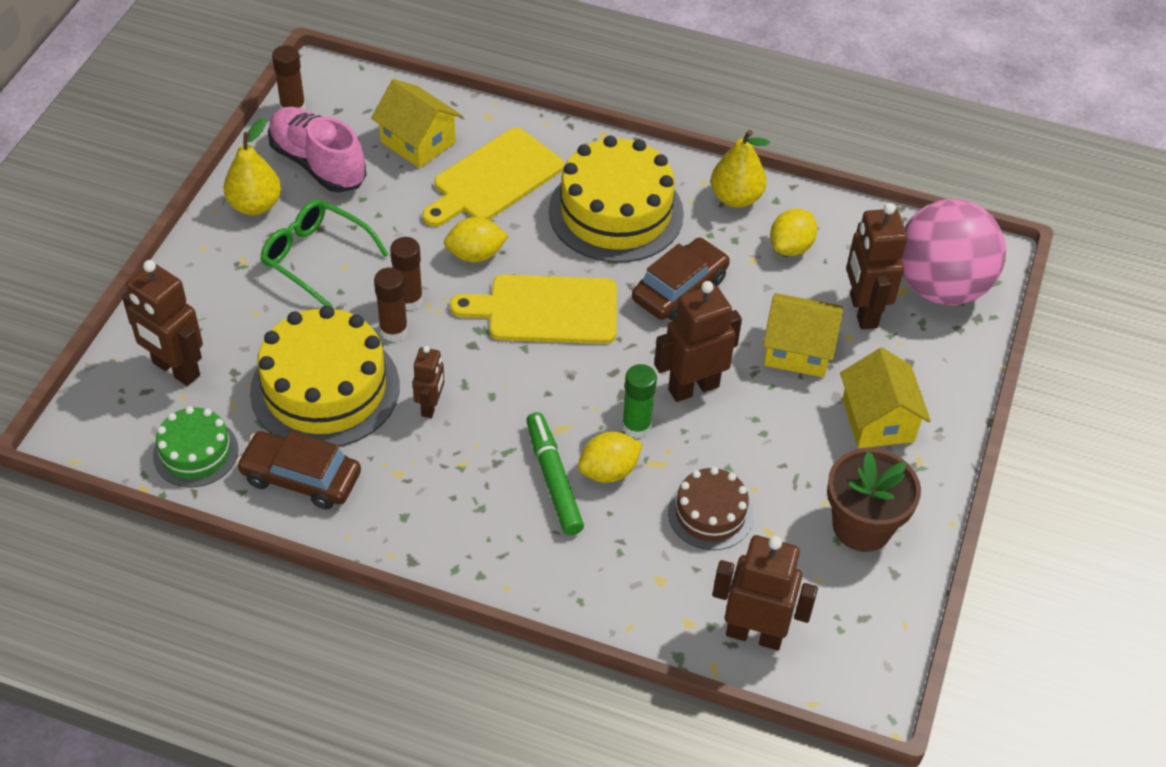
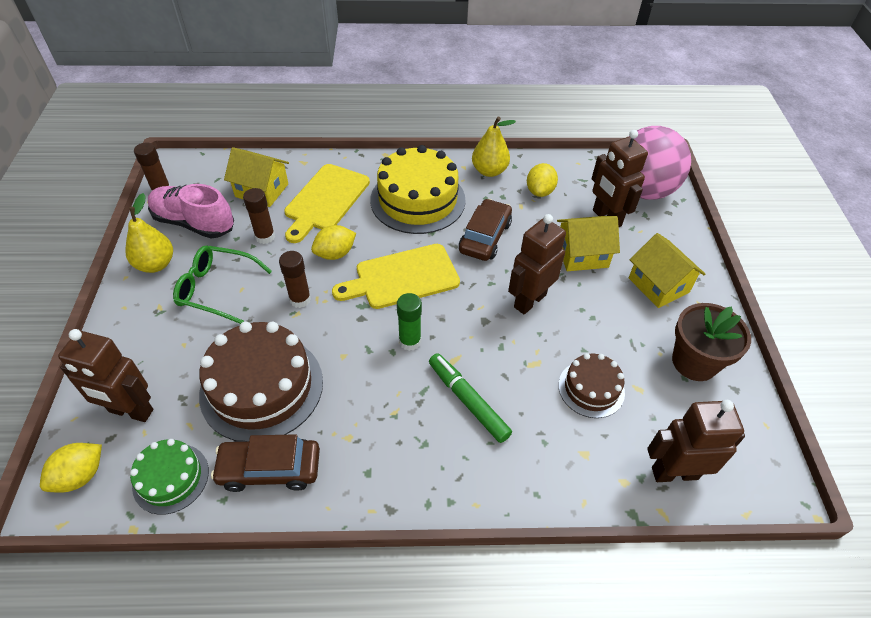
camera: 20 degrees left, 0 degrees up
(325, 388) = (262, 387): yellow cake -> brown cake
(393, 330) = (298, 325): brown glue stick -> brown glue stick (265, 237)
(430, 406) = (350, 374): brown robot -> none
(608, 471) = (504, 381): yellow lemon -> yellow lemon (80, 476)
(636, 426) = (506, 341): green glue stick -> green glue stick (410, 341)

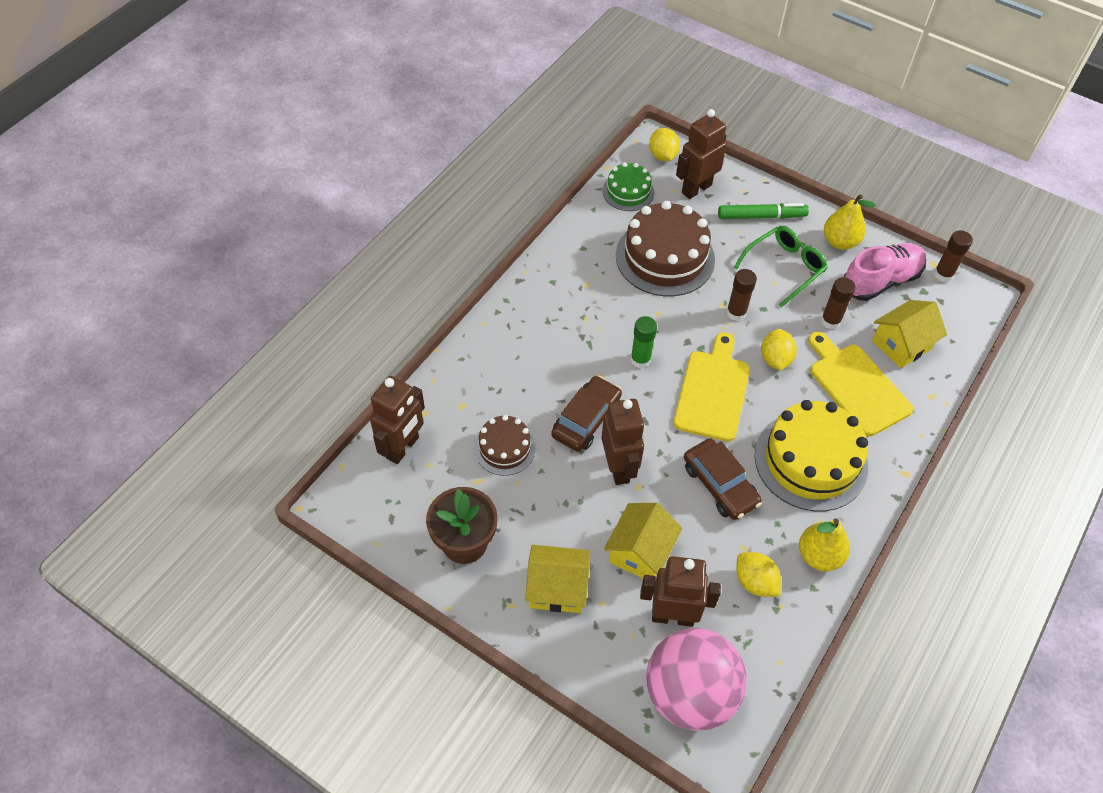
camera: 125 degrees right, 5 degrees up
(270, 469) = (596, 237): brown car -> brown car (586, 420)
(468, 401) = (559, 364): green marker -> green marker (761, 216)

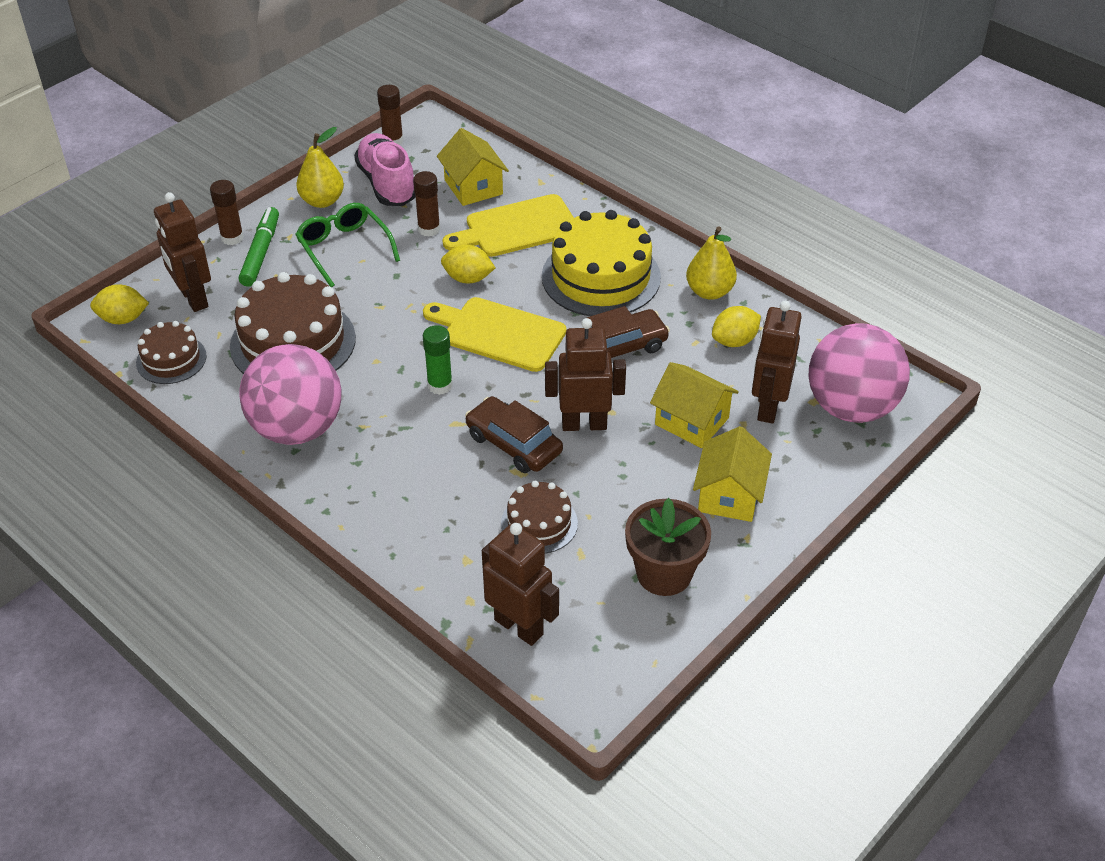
camera: 80 degrees left, 10 degrees down
(574, 278) = (297, 428): none -> pink ball
(628, 192) = (171, 359): green cake -> brown cake
(736, 313) = (396, 297): brown glue stick -> brown glue stick (232, 238)

